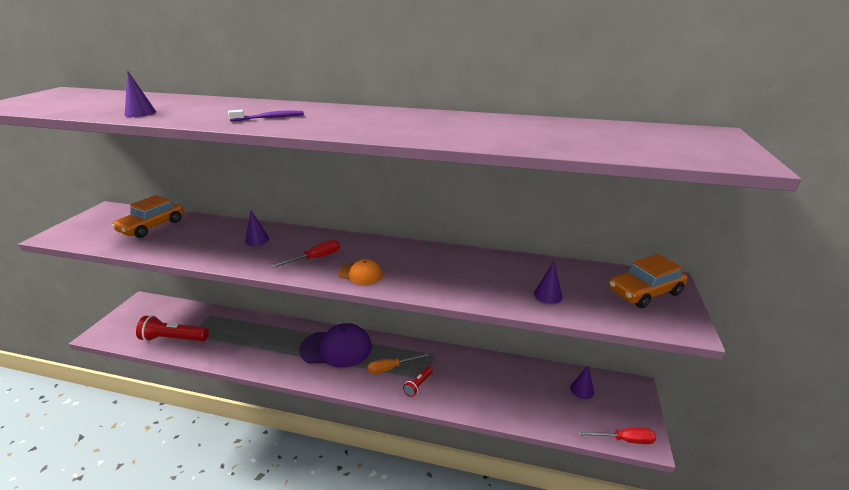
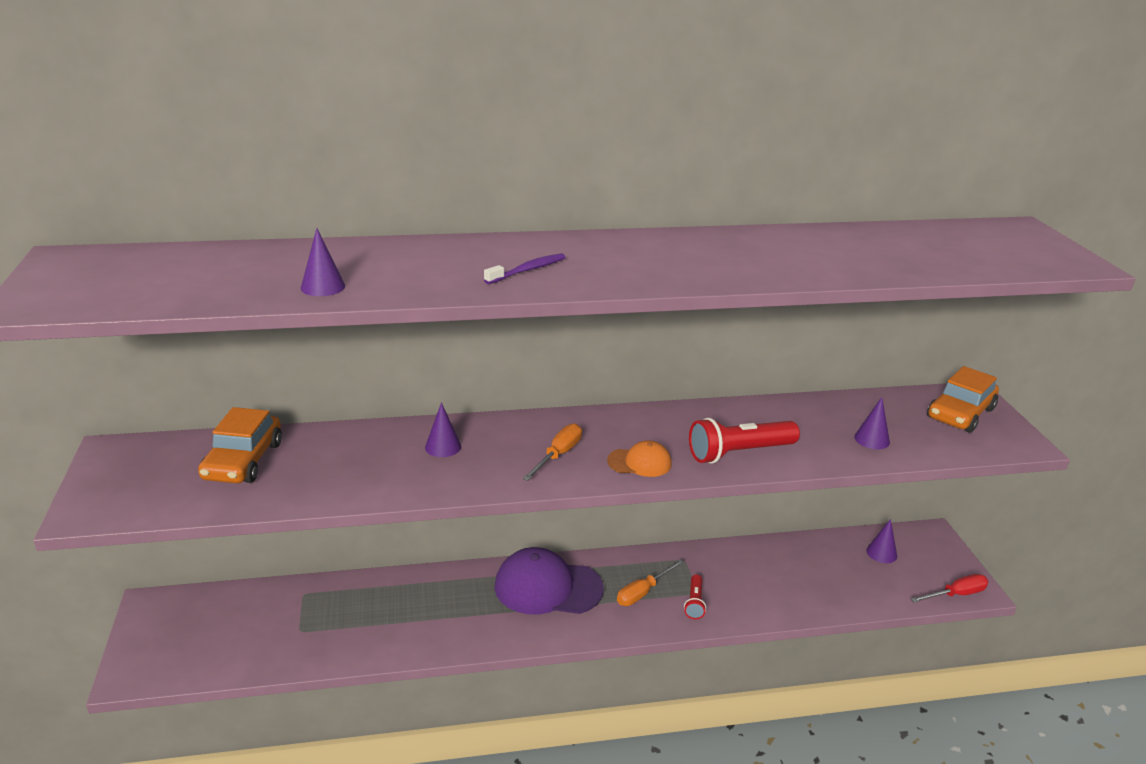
camera: 25 degrees left, 0 degrees up
(173, 338) = (277, 644): red flashlight -> red flashlight (739, 453)
(315, 258) = (558, 455): red screwdriver -> orange screwdriver
(336, 348) = (547, 587): purple cap -> purple cap turned 150 degrees counterclockwise

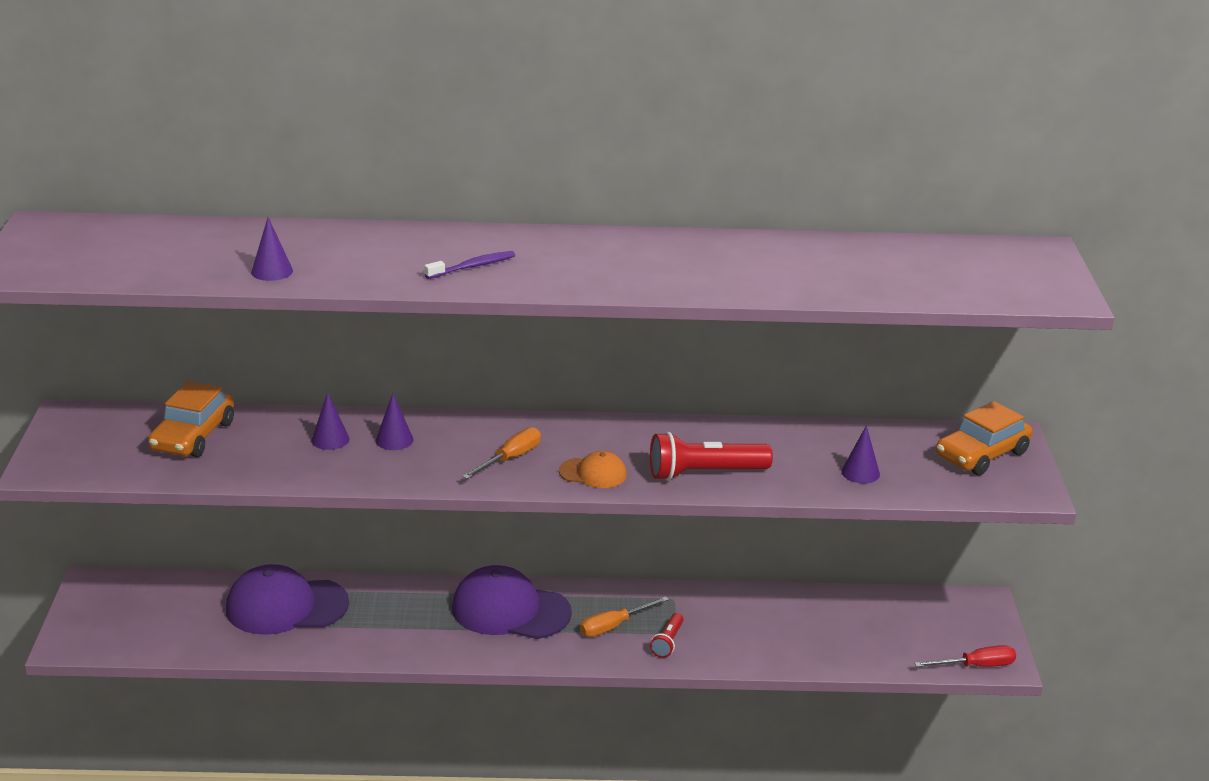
camera: 10 degrees right, 0 degrees up
(342, 607) = (286, 606): none -> purple cap
(881, 553) = (910, 615): purple cone -> purple cone (330, 439)

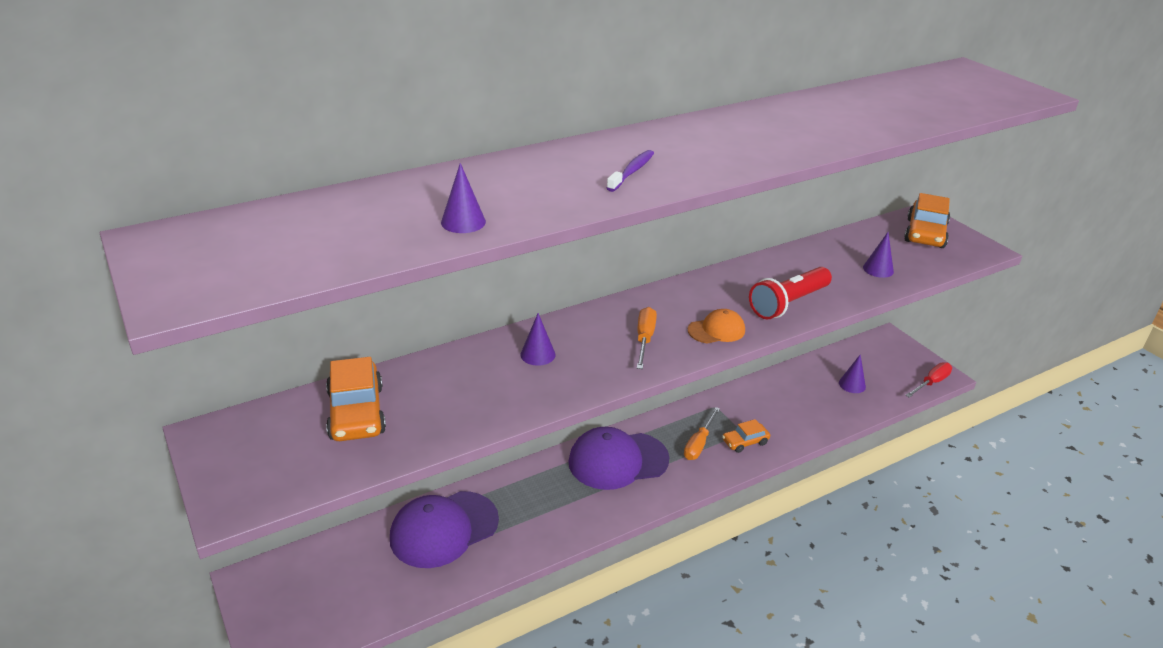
camera: 30 degrees left, 5 degrees up
(330, 439) = (484, 372): purple cone -> purple cone (852, 384)
(667, 642) = (745, 442): red flashlight -> orange car

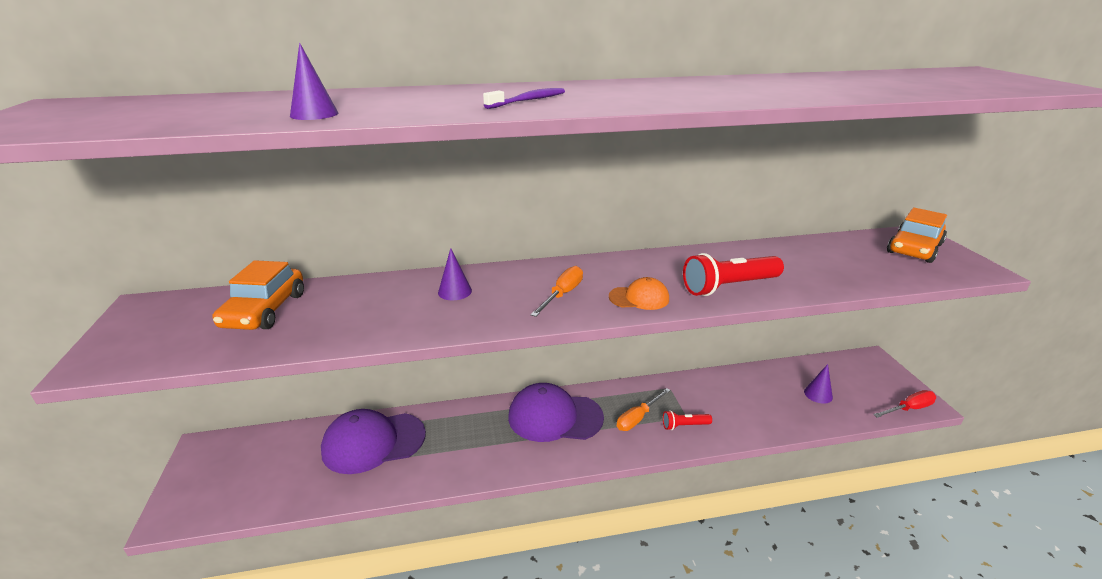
camera: 20 degrees right, 5 degrees down
(745, 442) = (684, 425): orange car -> red flashlight
(878, 269) = (845, 271): purple cone -> none

